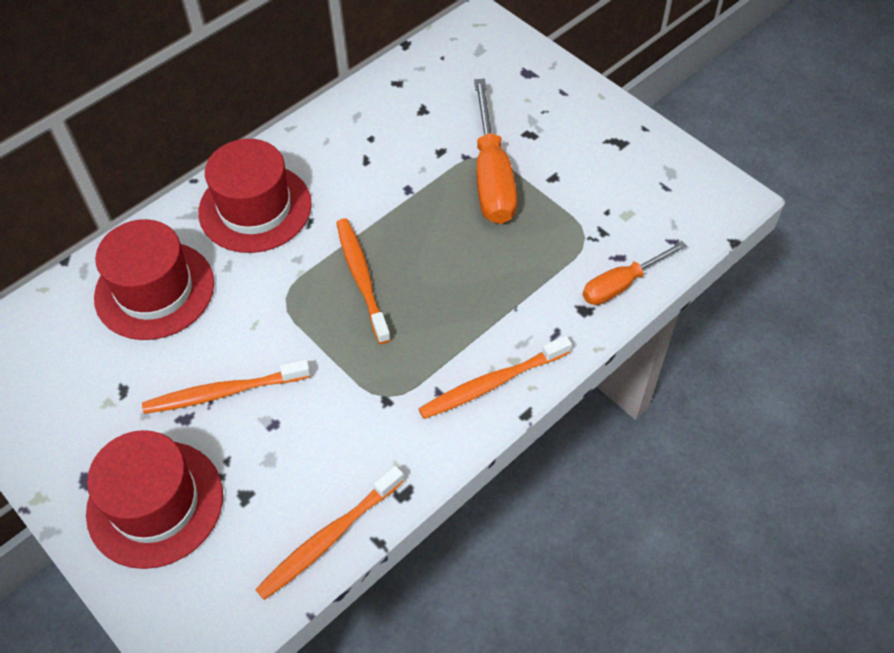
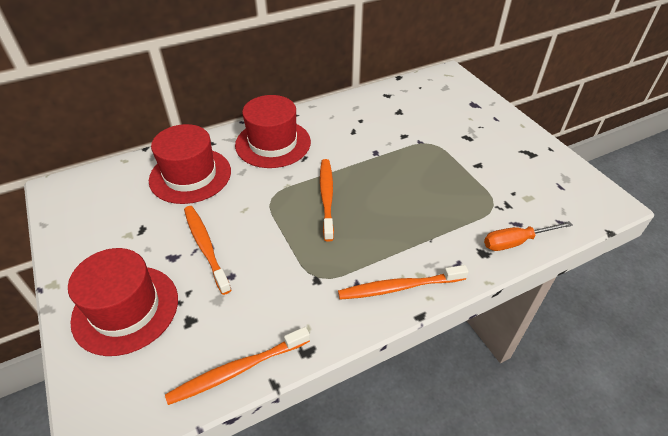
camera: 15 degrees right, 10 degrees down
(223, 392) = (205, 246): orange toothbrush -> orange toothbrush turned 60 degrees clockwise
(492, 176) = (435, 156): orange screwdriver -> none

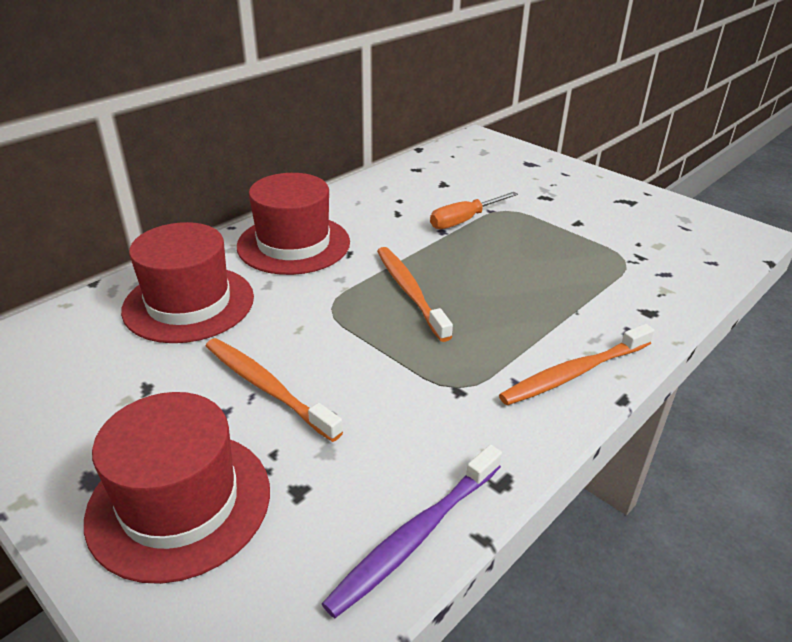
camera: 20 degrees left, 10 degrees down
(237, 370) = (415, 536): orange toothbrush -> purple toothbrush
(516, 242) = (678, 292): orange screwdriver -> orange screwdriver (464, 220)

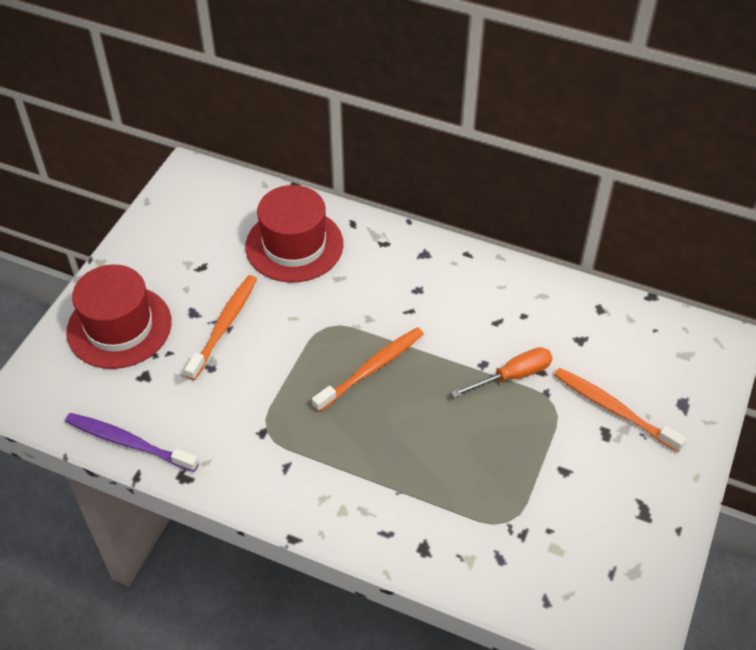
camera: 70 degrees right, 15 degrees up
(293, 244) = (403, 270): red hat -> none
(464, 220) = (512, 376): orange screwdriver -> orange screwdriver turned 120 degrees clockwise
(574, 373) = (311, 501): orange toothbrush -> orange toothbrush (613, 409)

